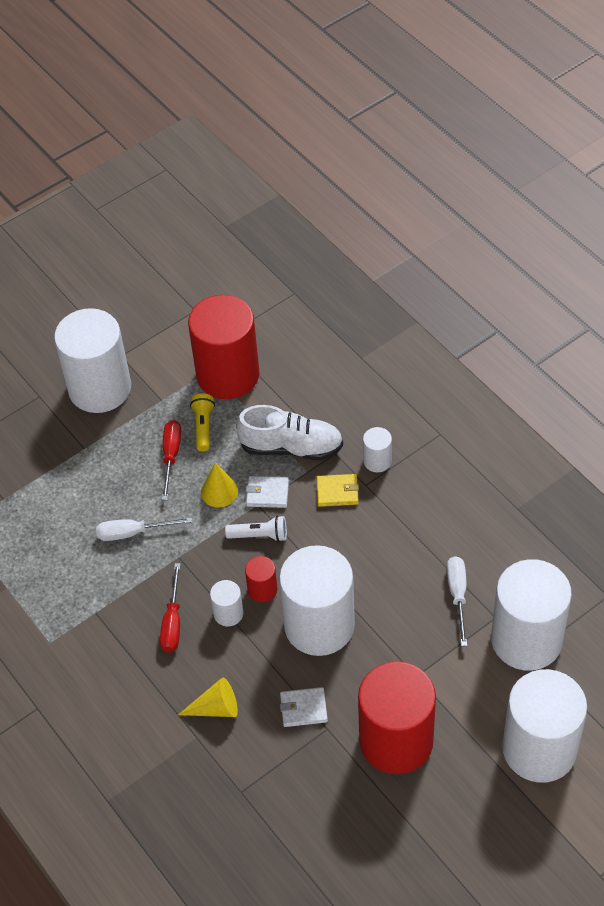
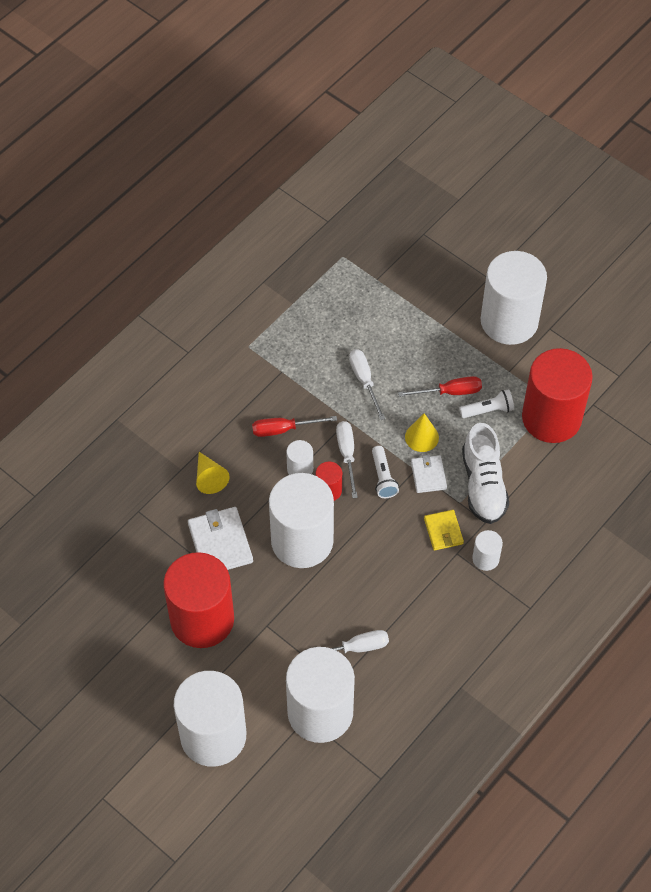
camera: 75 degrees right, 5 degrees up
(203, 426) = (488, 410): yellow flashlight -> white flashlight
(222, 565) = (347, 454): none -> white screwdriver
(303, 708) = (220, 543): white wallet -> white wallet, size x1.64

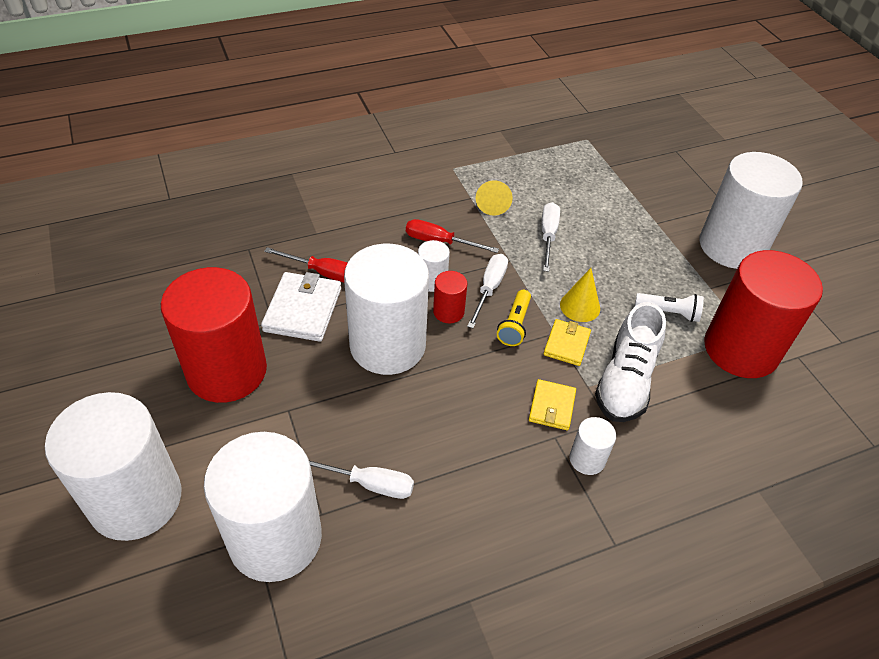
camera: 25 degrees right, 10 degrees down
(209, 478) = (337, 251): yellow cone -> yellow cone (493, 202)
(383, 477) = (514, 325): white flashlight -> yellow flashlight
(428, 475) = (566, 344): white wallet -> yellow wallet
(450, 392) = (634, 280): red screwdriver -> red screwdriver (323, 273)

